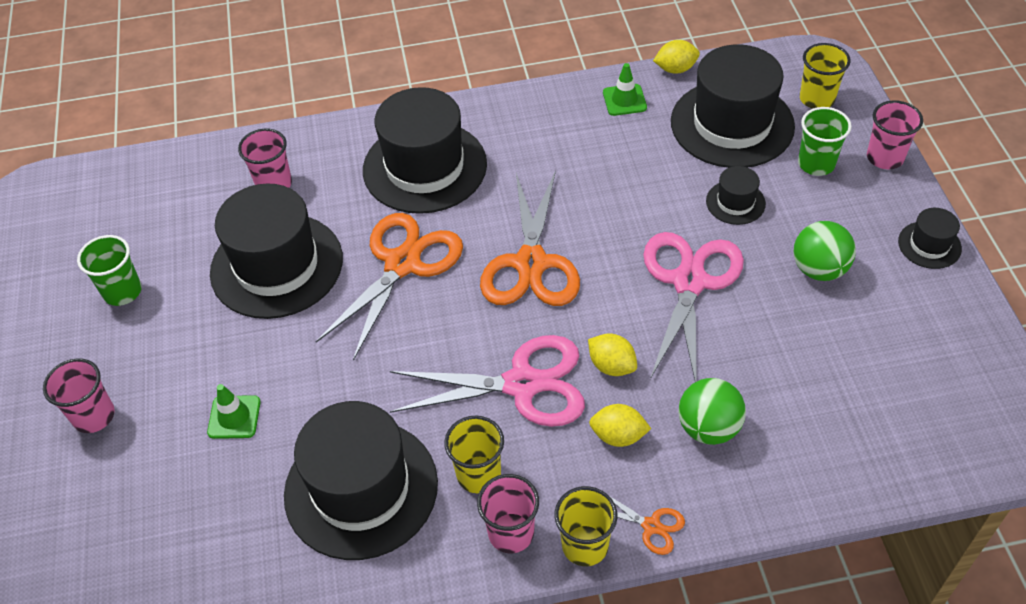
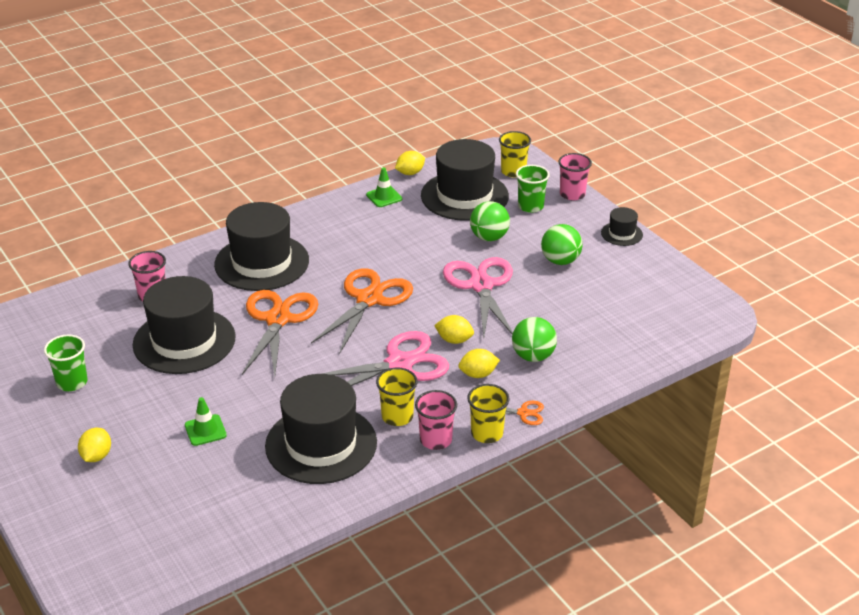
camera: 25 degrees left, 15 degrees down
(94, 416) = (96, 456): pink cup -> yellow lemon
(531, 263) = (369, 299): orange scissors -> orange scissors turned 135 degrees counterclockwise
(735, 202) = (489, 237): black hat -> green ball

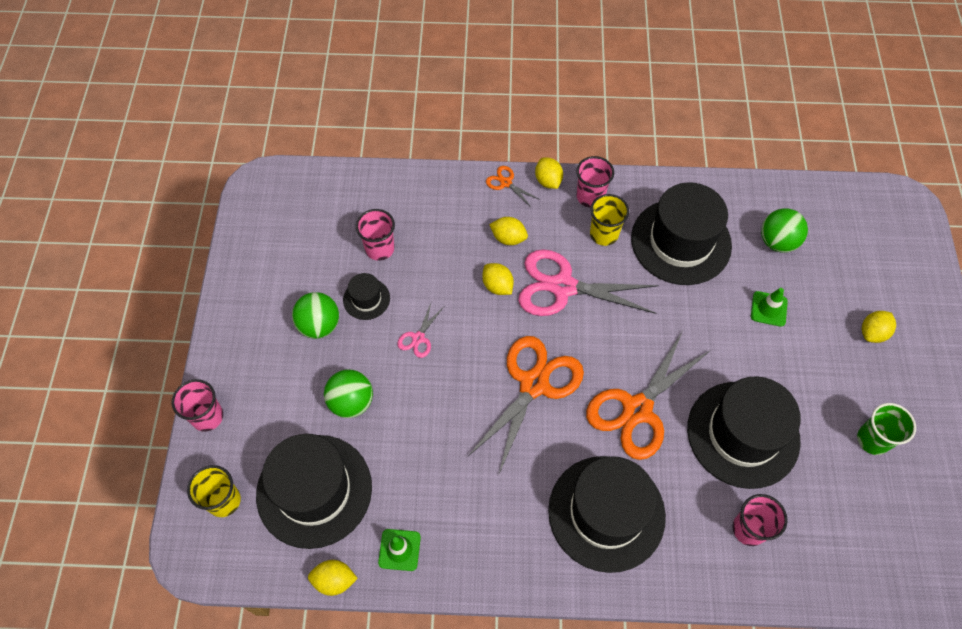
camera: 145 degrees left, 25 degrees up
(369, 299) = (534, 384): orange scissors -> orange scissors turned 150 degrees clockwise
(481, 285) = (418, 338): pink scissors -> pink scissors, size x0.44
(487, 433) = (548, 181): yellow cup -> yellow lemon
(530, 206) = (266, 425): green cup -> none
(533, 356) = (449, 230): green ball -> green ball (777, 242)
(573, 319) = (379, 249): none -> pink cup
(621, 234) = (228, 326): black hat -> black hat (366, 299)

